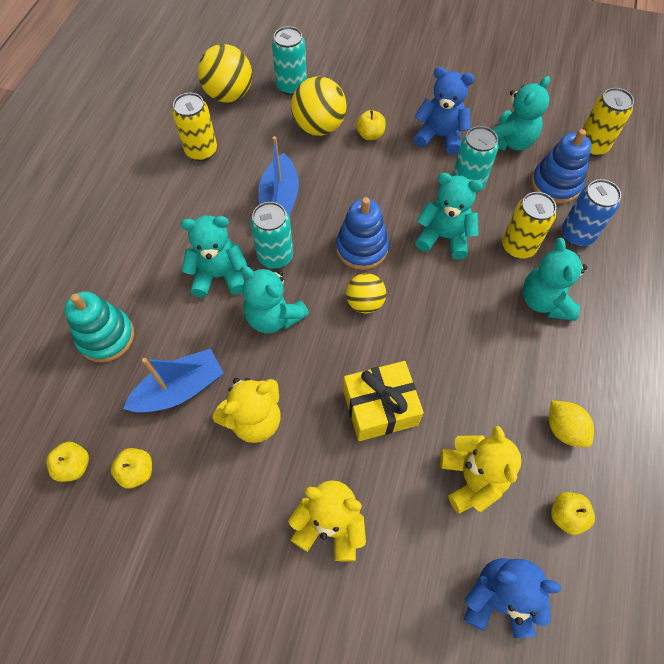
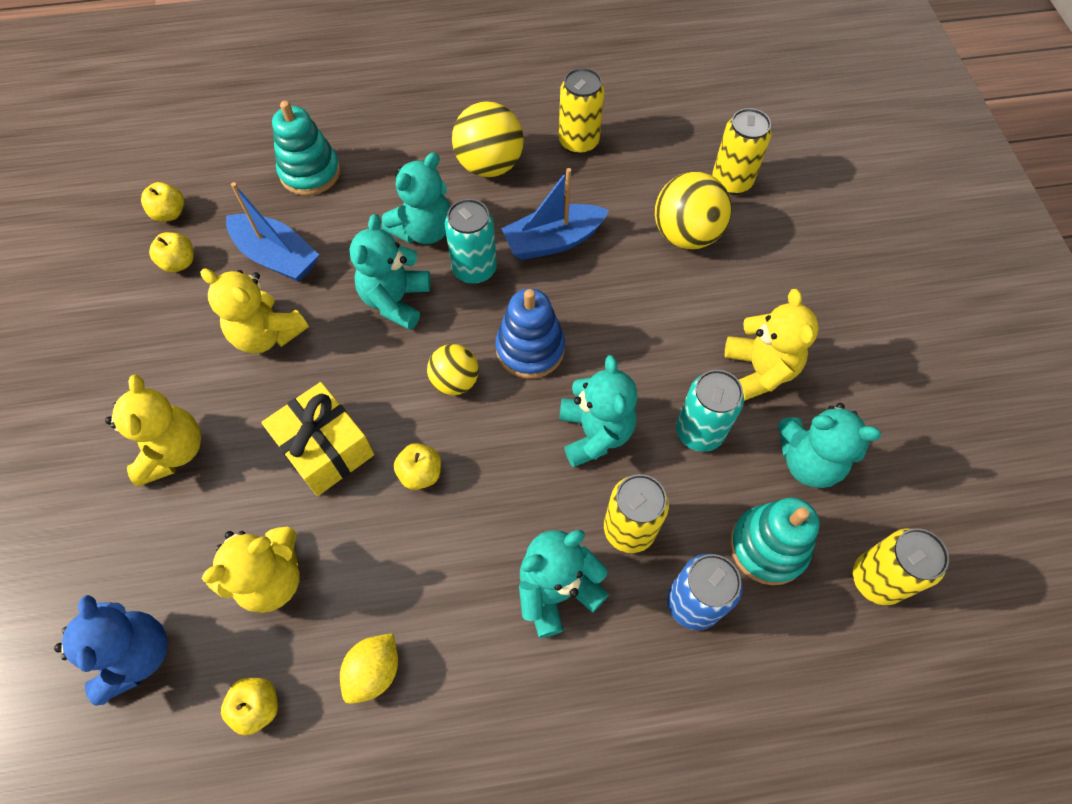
camera: 65 degrees right, 0 degrees up
(219, 276) = (424, 230): turquoise teddy bear -> turquoise teddy bear turned 75 degrees clockwise
(229, 95) = (676, 130): yellow ball -> yellow ball (489, 165)
(291, 86) = (731, 181): turquoise can -> yellow can
(370, 135) = (709, 292): yellow apple -> yellow apple (420, 473)
(440, 136) = (759, 370): blue teddy bear -> yellow teddy bear
(555, 184) = (768, 547): blue stacking toy -> turquoise stacking toy

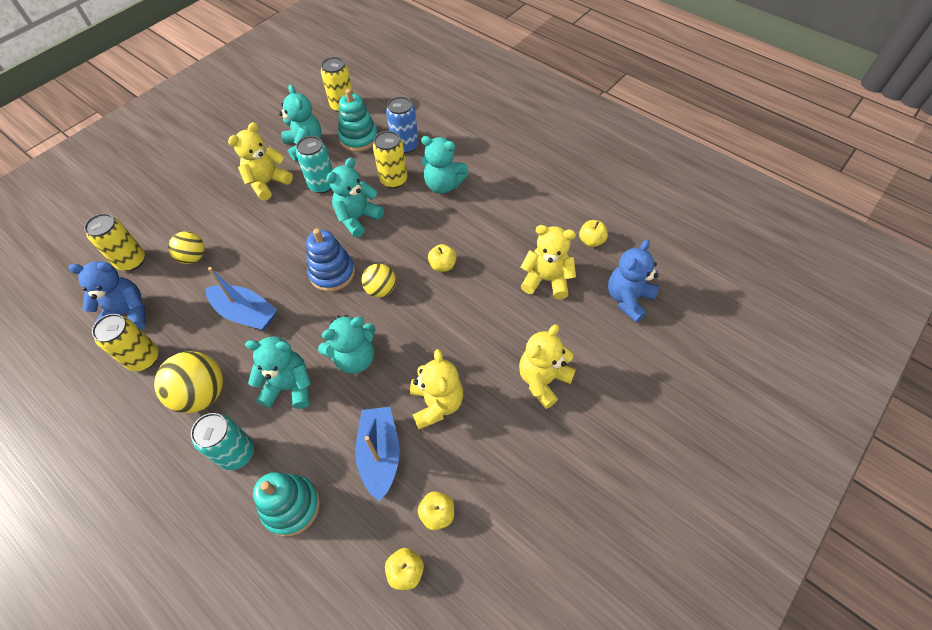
camera: 130 degrees left, 5 degrees down
(325, 448) = (470, 313): yellow gift -> none
(374, 671) = (536, 216): yellow lemon -> none
(474, 269) = (299, 336): turquoise can -> turquoise can (237, 453)
(652, 152) = (128, 313): none -> blue teddy bear
(686, 235) = (193, 257): yellow ball -> yellow ball, size x0.62

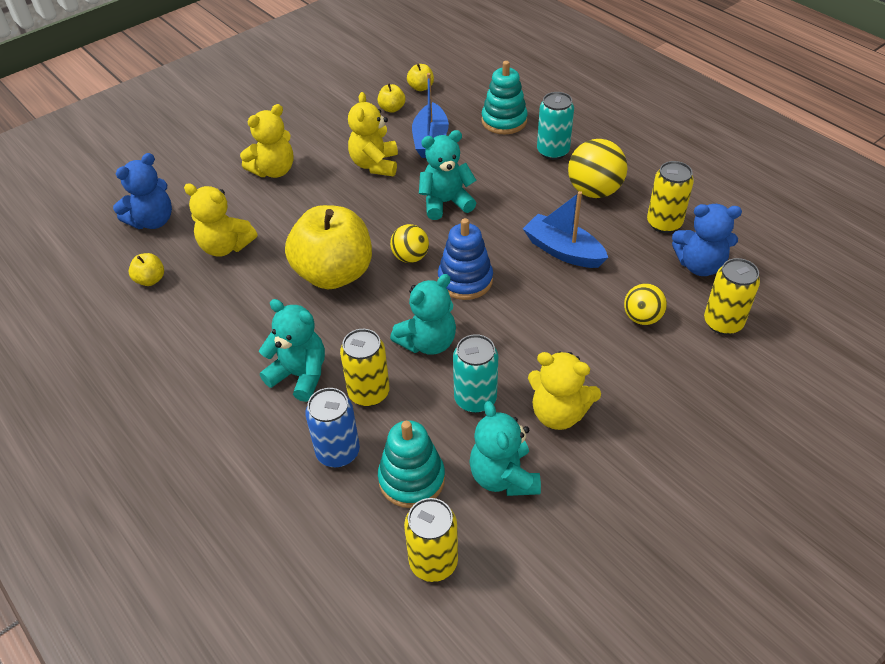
camera: 170 degrees left, 10 degrees down
(268, 183) = (558, 413): yellow teddy bear -> yellow teddy bear turned 60 degrees clockwise
(289, 386) = (510, 188): turquoise teddy bear -> none
(442, 265) = (334, 274): yellow apple -> yellow apple, size x2.48

